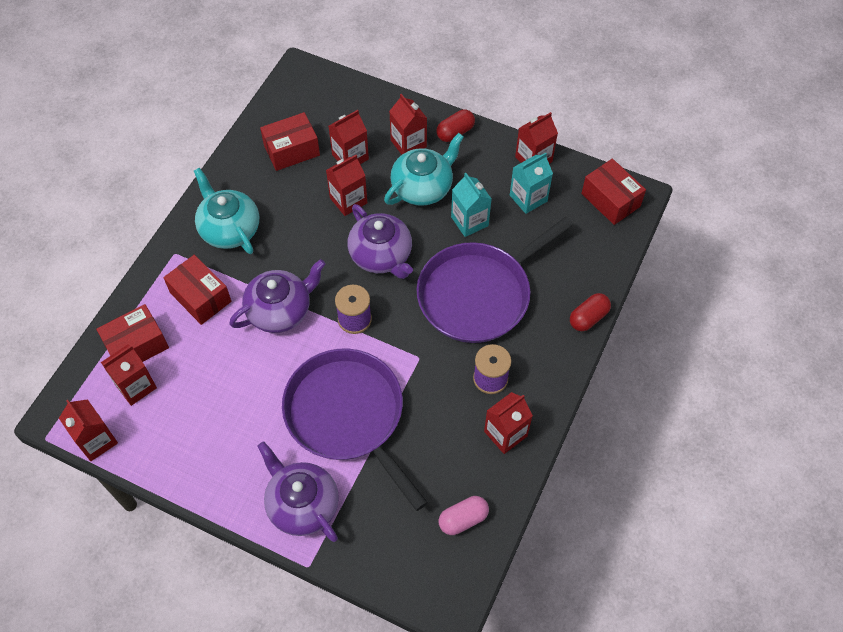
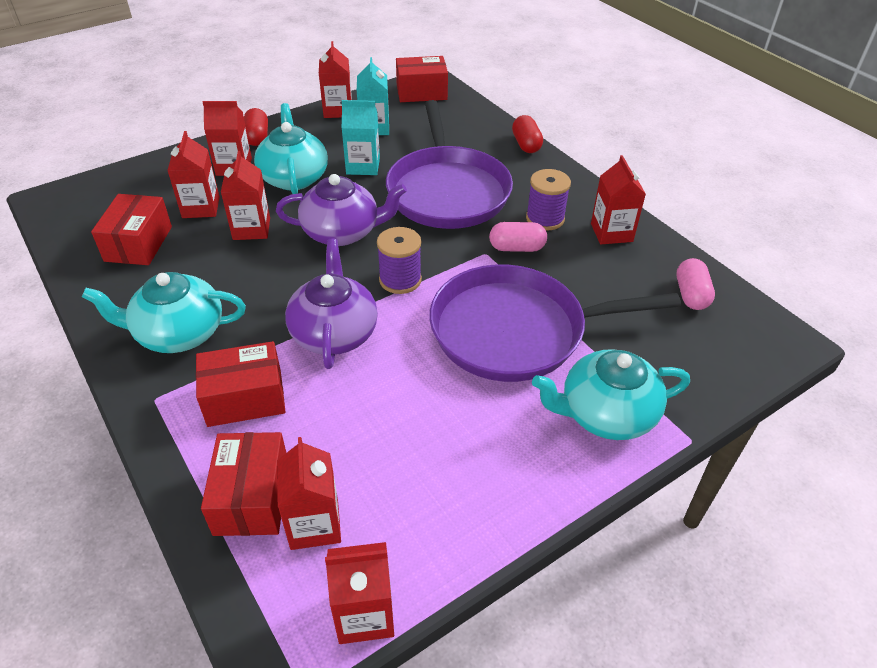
camera: 60 degrees left, 15 degrees down
(302, 504) = (606, 414): purple teapot -> turquoise teapot
(440, 375) = (517, 248): none -> pink capsule

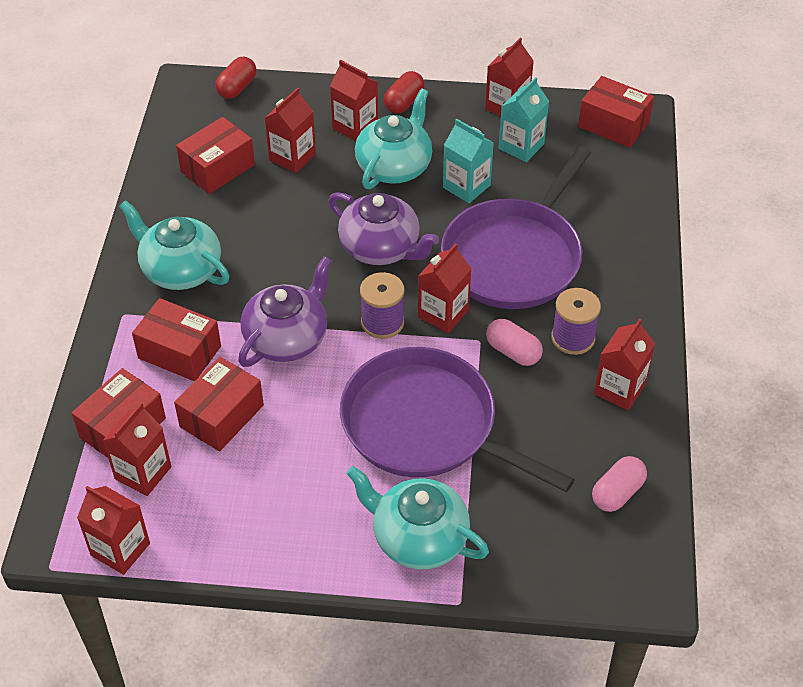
camera: 40 degrees right, 5 degrees up
(251, 229) = (313, 202): red carton -> red carton (443, 313)
(340, 426) = (221, 416): none -> red box
(526, 144) = (650, 246): red capsule -> red capsule (237, 87)

